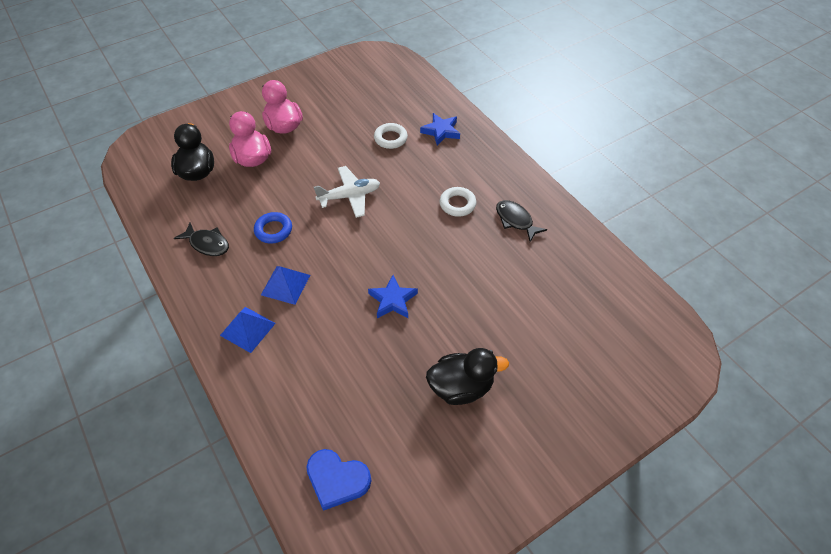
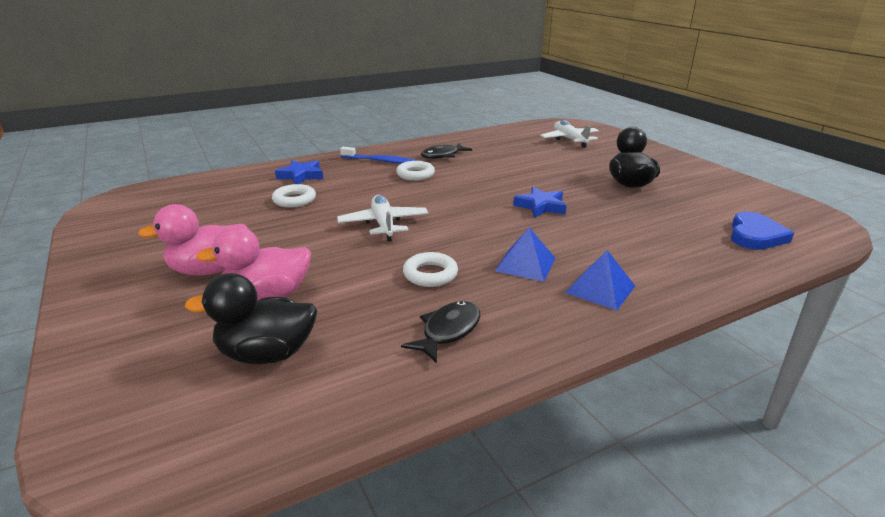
camera: 85 degrees left, 25 degrees down
(273, 230) = (430, 274): blue ring -> white ring
(487, 177) = (382, 161): none -> blue toothbrush
(608, 343) = (569, 140): none -> white plane

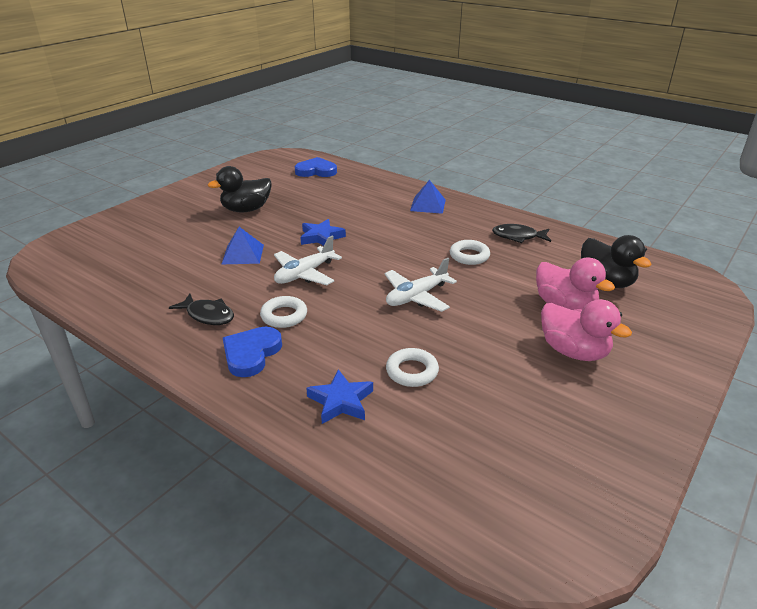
camera: 115 degrees left, 5 degrees up
(382, 161) = (251, 353): blue toothbrush -> blue heart
(525, 264) = (422, 228): blue pyramid -> blue pyramid (243, 254)
(569, 140) = (117, 248): white plane -> white plane (304, 274)

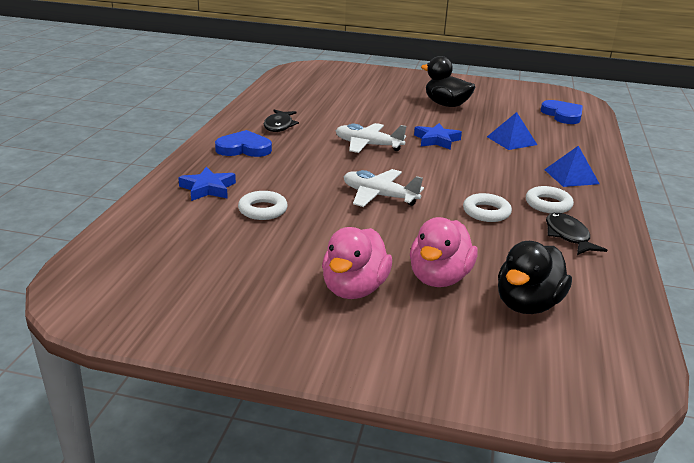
camera: 65 degrees right, 5 degrees down
(243, 254) = (373, 118): blue pyramid -> blue pyramid (511, 140)
(284, 316) = (300, 149): white ring -> white ring (548, 204)

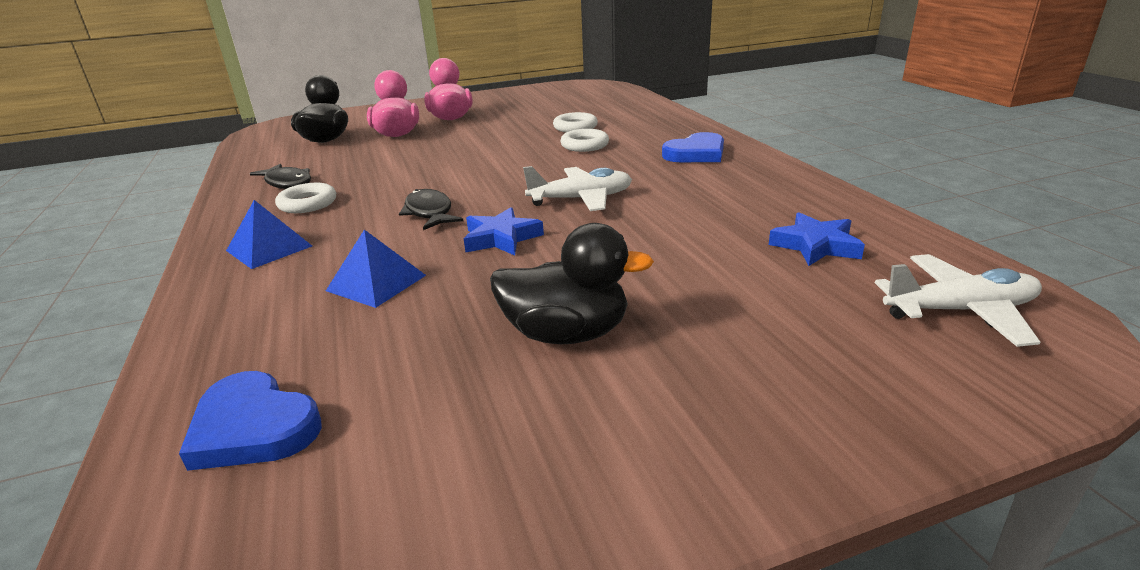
camera: 150 degrees right, 0 degrees up
(208, 188) = (644, 124): blue star -> blue star (815, 245)
(279, 126) = (728, 185): black fish -> black fish (429, 213)
(379, 196) = (496, 160): white plane -> white plane (960, 311)
(486, 212) = (378, 178): white ring -> white ring (584, 145)

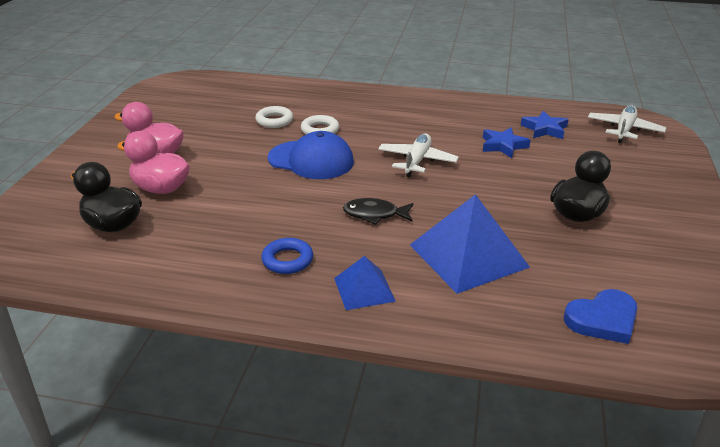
camera: 60 degrees left, 5 degrees up
(287, 183) = (217, 263): black fish -> none
(307, 204) = (287, 260): white ring -> blue ring
(376, 283) = (468, 255): blue pyramid -> blue pyramid, size x1.82
(501, 238) = (447, 201): blue star -> blue star (503, 146)
(514, 159) = (311, 160): none -> blue cap
(696, 153) = (389, 107): blue heart -> none

